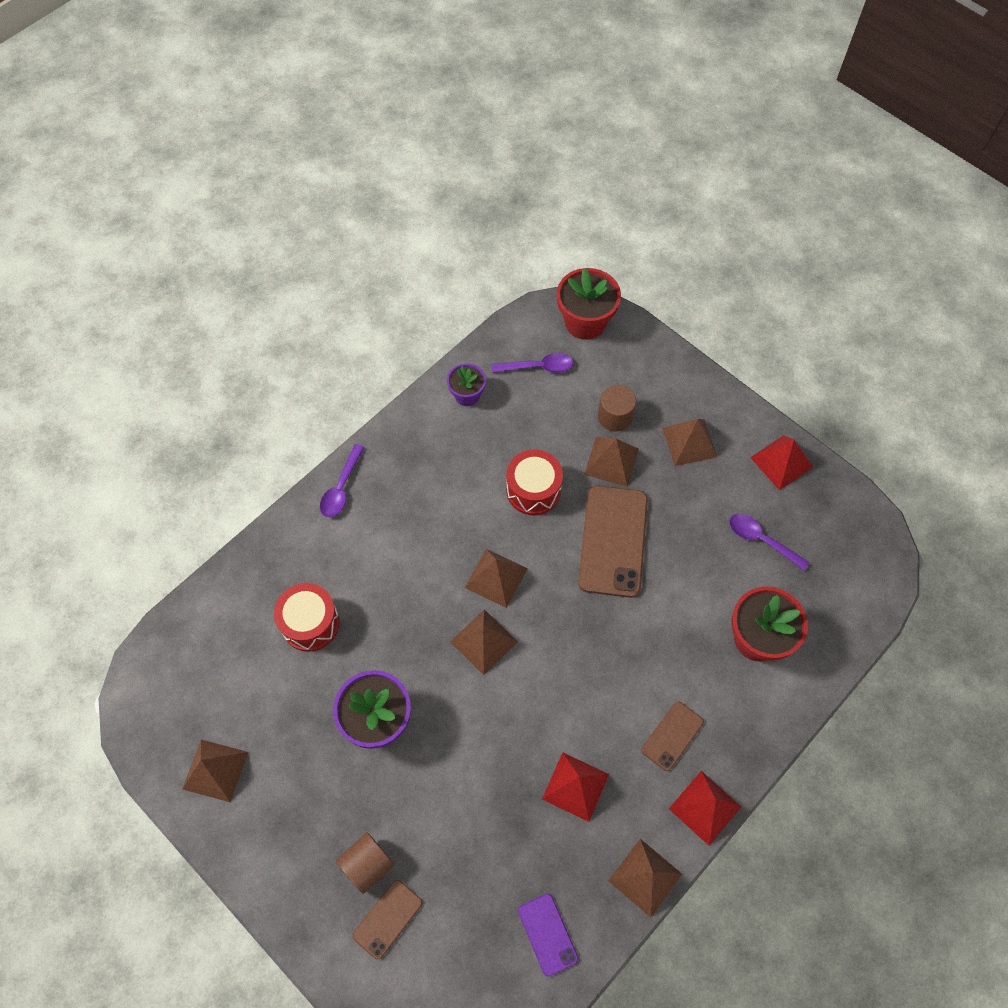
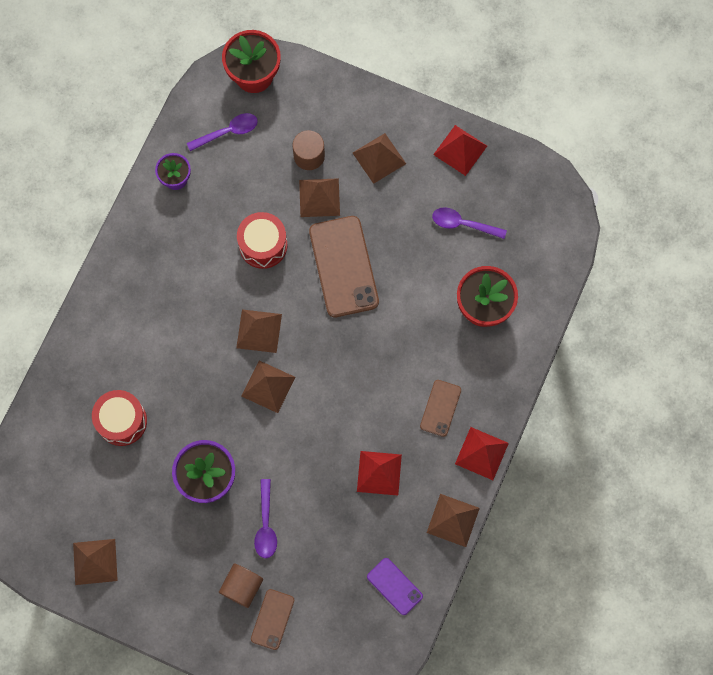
camera: 20 degrees left, 10 degrees up
(341, 488) = (100, 299): purple spoon -> purple spoon (266, 525)

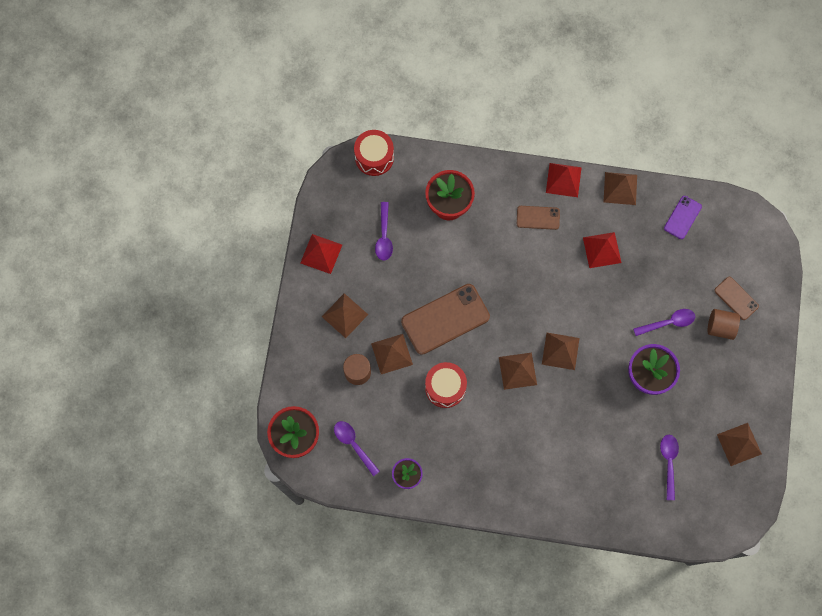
camera: 105 degrees left, 0 degrees up
(100, 471) = (668, 462): none -> purple spoon
(122, 421) = (623, 457): red drum -> red drum (374, 157)
(272, 619) = (736, 298): brown phone -> brown phone turned 45 degrees clockwise

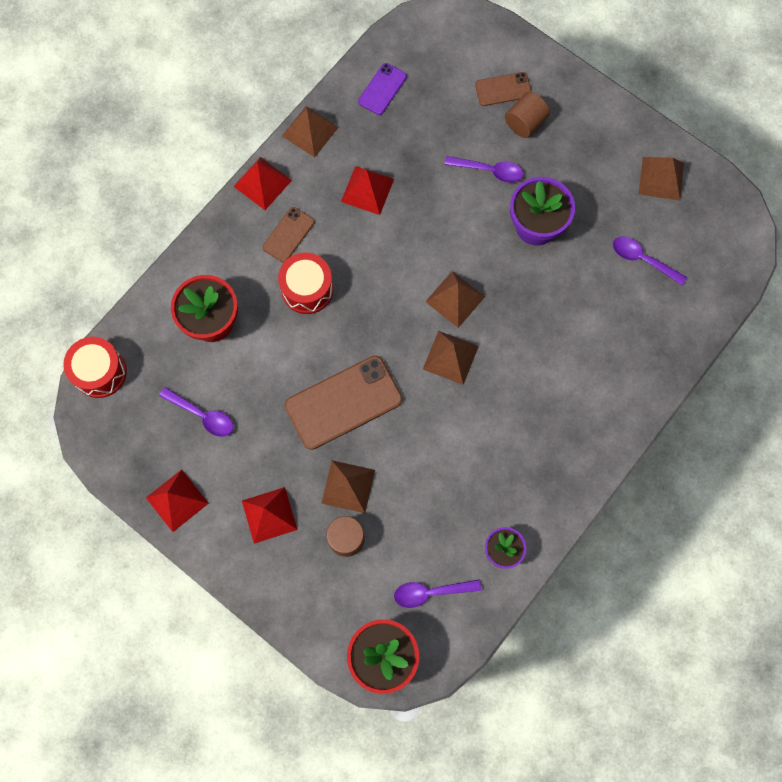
camera: 60 degrees left, 0 degrees up
(344, 315) = (269, 515): brown pyramid -> red pyramid
(445, 319) = (343, 402): brown phone -> brown phone turned 60 degrees clockwise
(445, 387) = (423, 448): red drum -> red drum (307, 289)
(668, 322) = (489, 171): purple spoon -> purple spoon turned 90 degrees clockwise
(682, 217) = (382, 89): purple phone -> purple phone turned 60 degrees clockwise

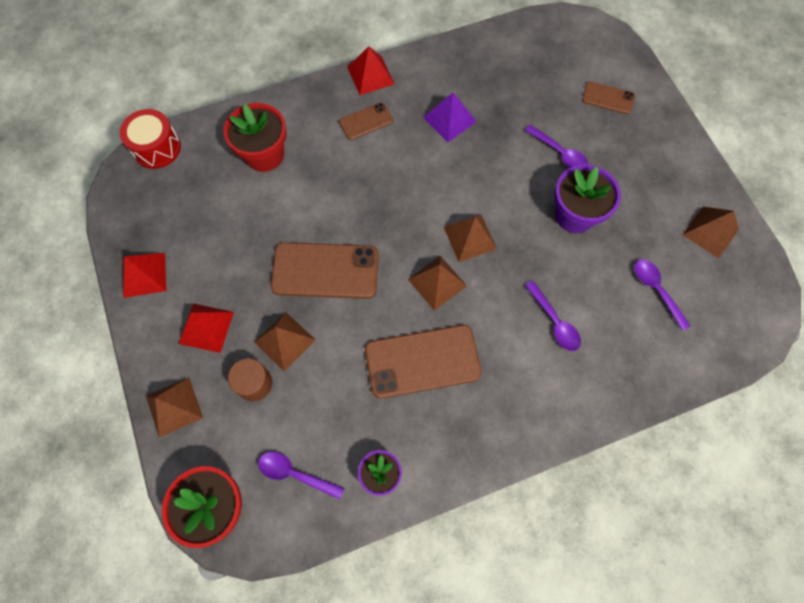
camera: 30 degrees right, 5 degrees down
(202, 415) = (209, 220): purple spoon -> purple spoon (554, 322)
(307, 289) = (354, 168): red drum -> none
(310, 131) = (431, 56): brown pyramid -> brown pyramid (174, 406)
(367, 190) = (449, 119): red pyramid -> purple pyramid
(382, 89) = (508, 53): purple phone -> none
(480, 436) = (422, 361): none -> brown phone
(525, 123) = (612, 131): brown cylinder -> none

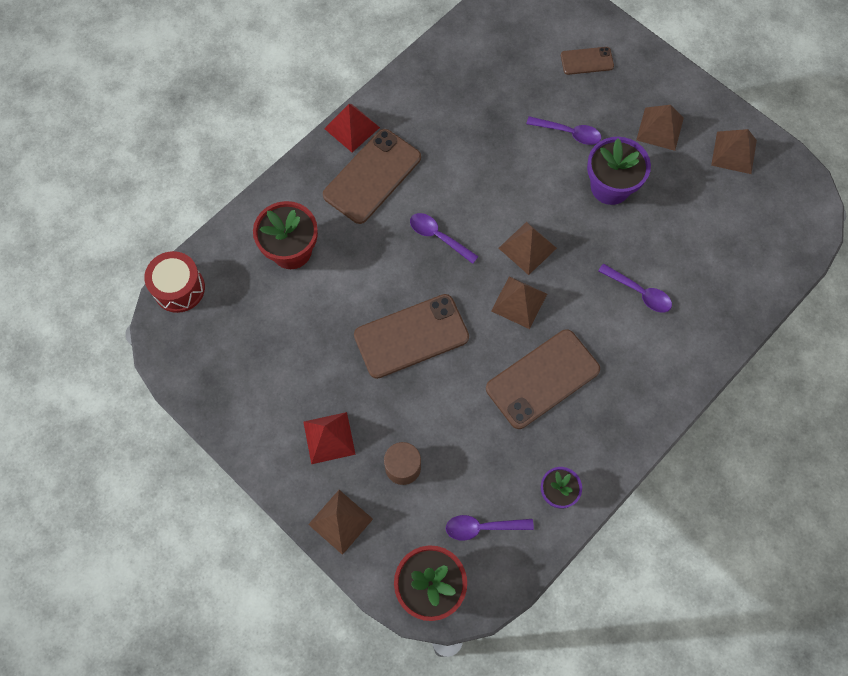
camera: 25 degrees left, 0 degrees up
(144, 274) = (240, 416): red pyramid -> none
(284, 341) = (409, 417): brown pyramid -> brown pyramid (660, 129)
(366, 121) = (372, 176): brown phone -> brown phone, size x1.89
(449, 119) = (451, 141): purple pyramid -> none
(656, 290) = (712, 226): purple spoon -> purple spoon (438, 237)

